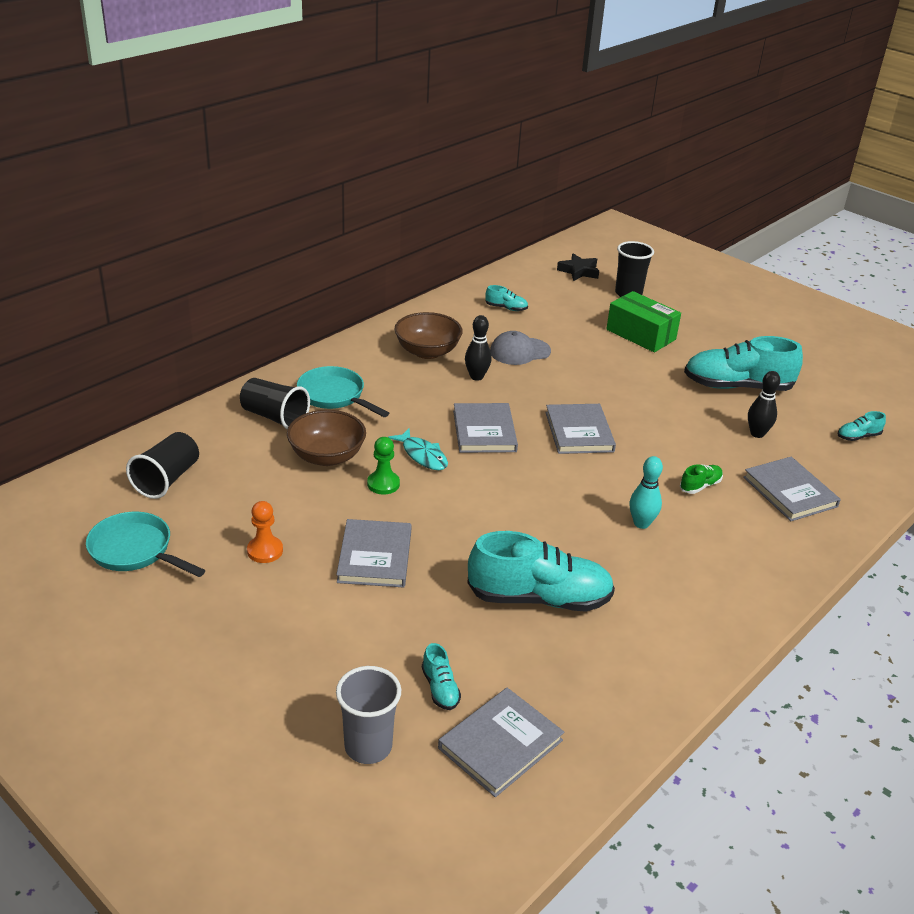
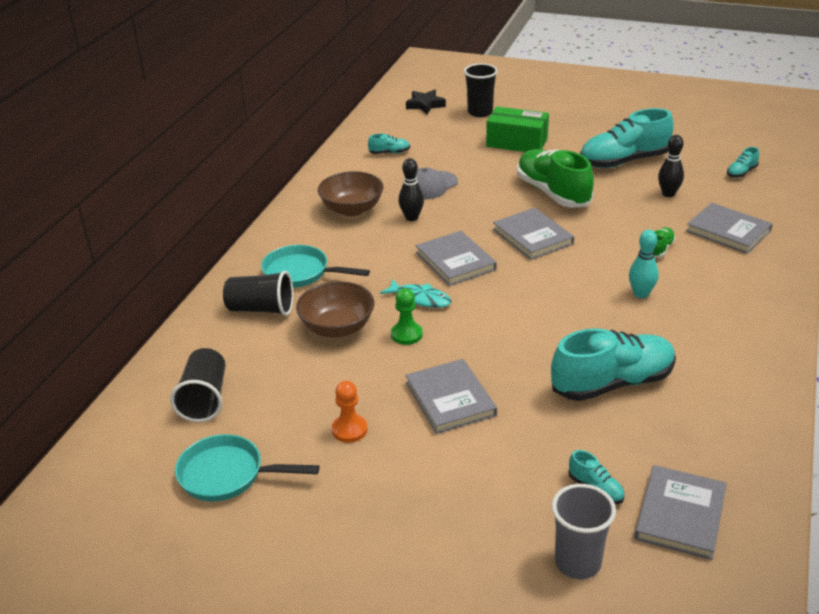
camera: 20 degrees left, 0 degrees up
(635, 395) = (552, 193): none -> green shoe

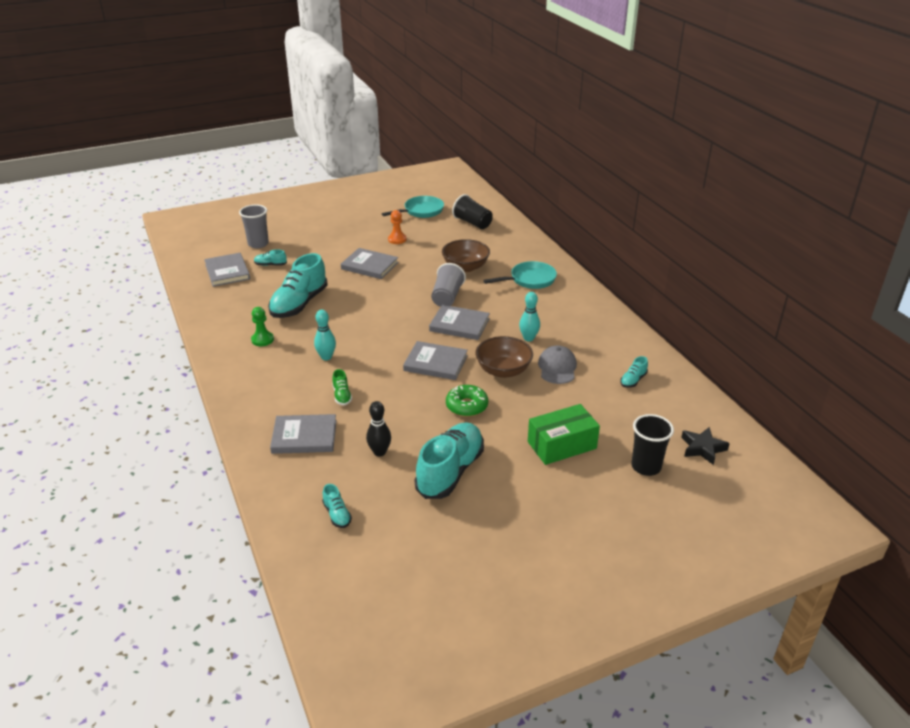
camera: 135 degrees right, 0 degrees up
(261, 309) = (515, 258): black cup -> none
(352, 209) = (573, 325): brown bowl -> brown bowl (503, 370)
(406, 334) = (428, 279): green pawn -> green pawn (262, 340)
(411, 217) = (528, 338): black bowling pin -> turquoise bowling pin
(420, 299) = (447, 297): turquoise fish -> grey cup
(552, 193) = (466, 406): green shoe -> green donut
(741, 172) = (337, 514): turquoise shoe -> turquoise shoe turned 150 degrees clockwise

